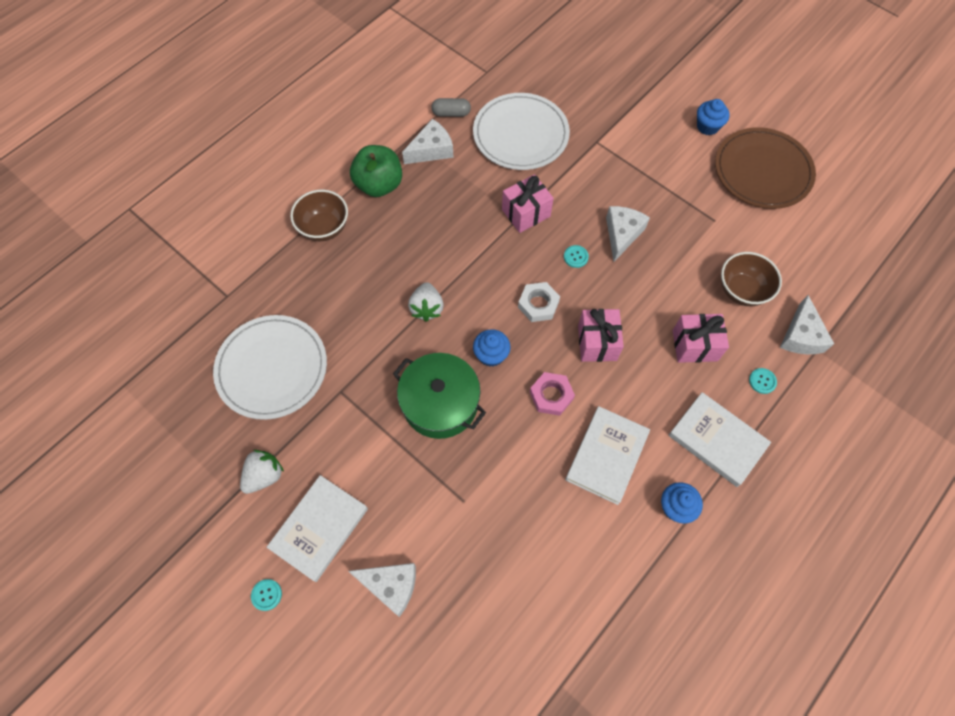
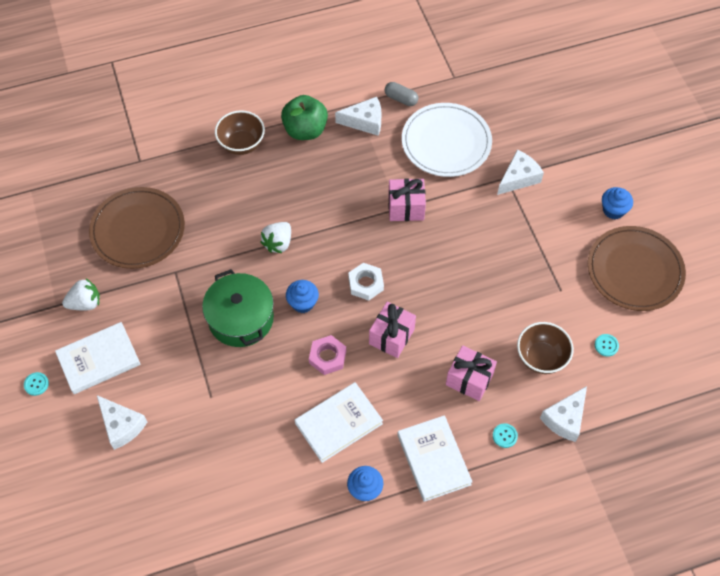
camera: 30 degrees right, 5 degrees down
(272, 368) = (138, 230): white plate -> brown plate
(575, 257) = (422, 262): turquoise button -> turquoise button (606, 345)
(622, 234) = (473, 263): white cheese -> white cheese (518, 178)

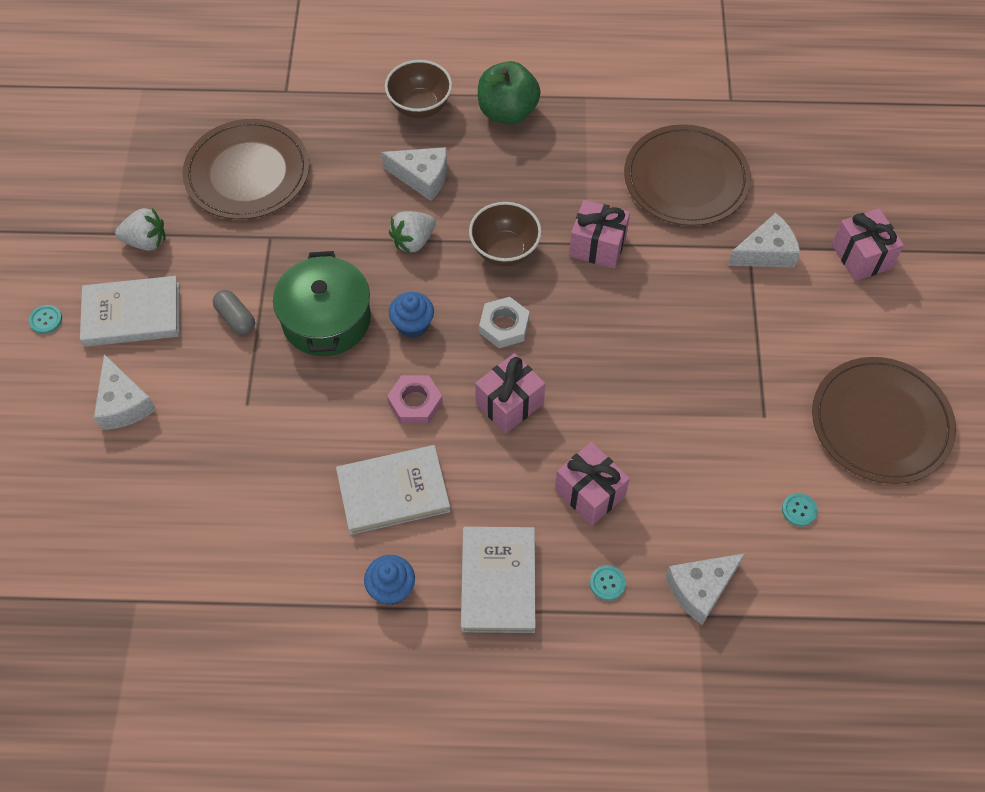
camera: 20 degrees right, 0 degrees up
(365, 121) = (589, 123): white cheese -> white cheese (422, 177)
(401, 99) = (648, 107): grey capsule -> grey capsule (236, 318)
(446, 142) = (686, 179): white plate -> brown plate
(541, 358) = (700, 496): brown bowl -> brown bowl (504, 250)
(580, 162) = (861, 256): none -> pink gift
(613, 210) = (882, 333): blue cupcake -> none

